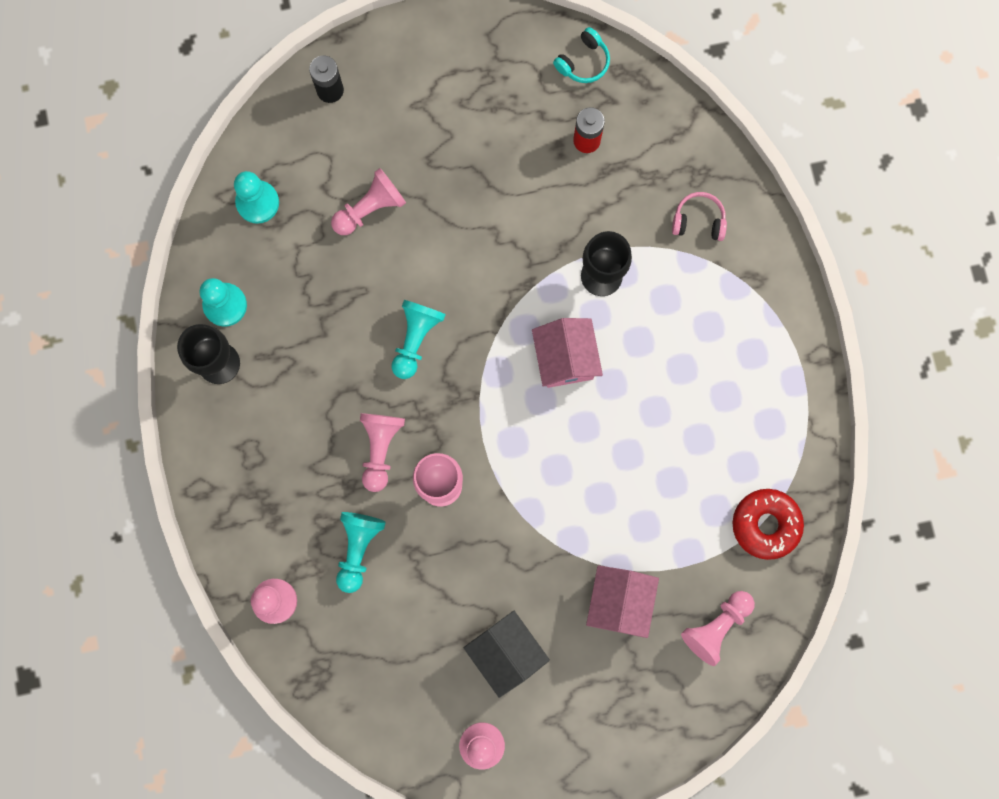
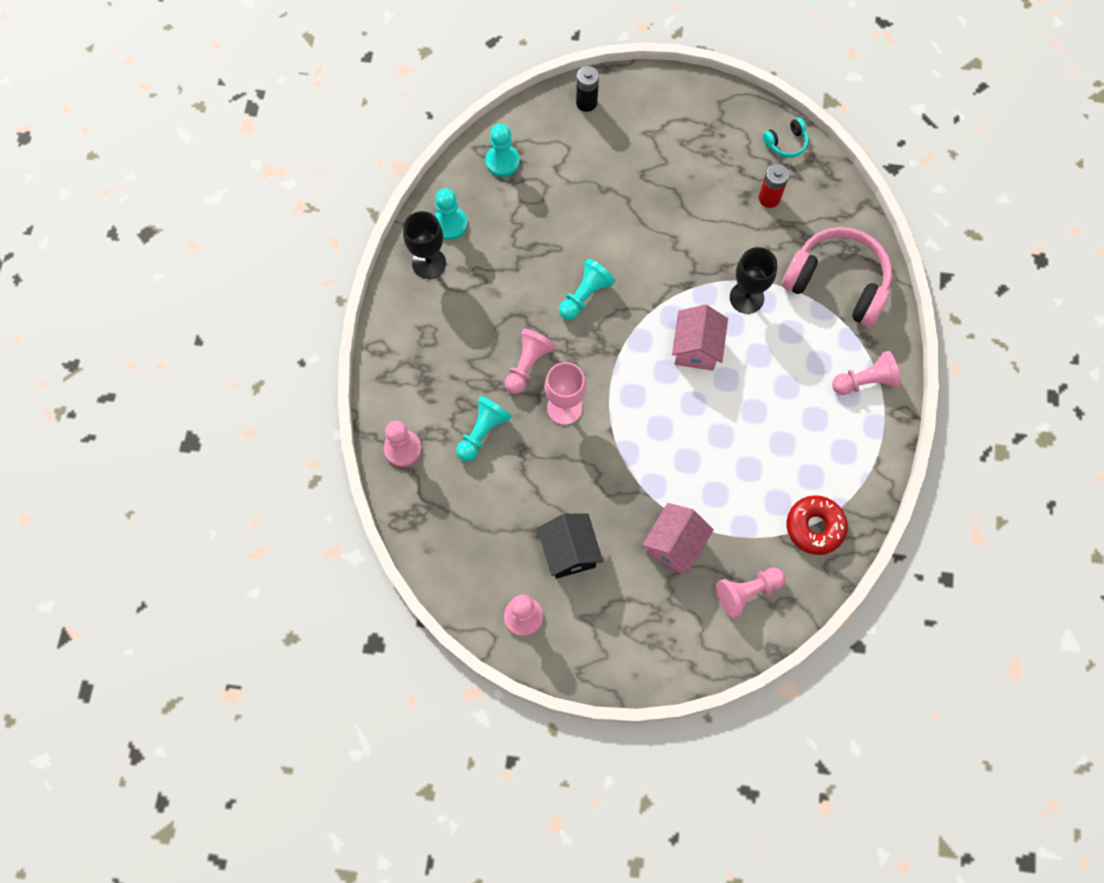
camera: 20 degrees right, 10 degrees down
(370, 208) = (585, 193): pink pawn -> pink pawn (865, 381)
(698, 220) = (837, 283): pink headphones -> pink headphones, size x2.30

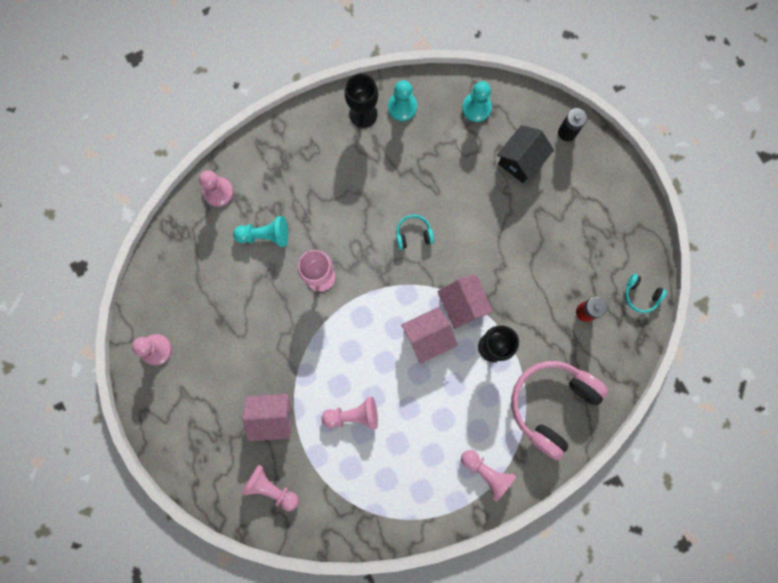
camera: 55 degrees right, 10 degrees up
(527, 365) = (334, 231): pink pawn -> pink pawn (353, 415)
(569, 552) = (220, 349): black house -> black house (520, 161)
(585, 296) = (413, 234): turquoise pawn -> turquoise headphones
(686, 297) = (462, 305): none -> pink house
(815, 527) = (350, 505): red donut -> none
(837, 283) = (551, 404): pink headphones -> pink headphones turned 135 degrees counterclockwise

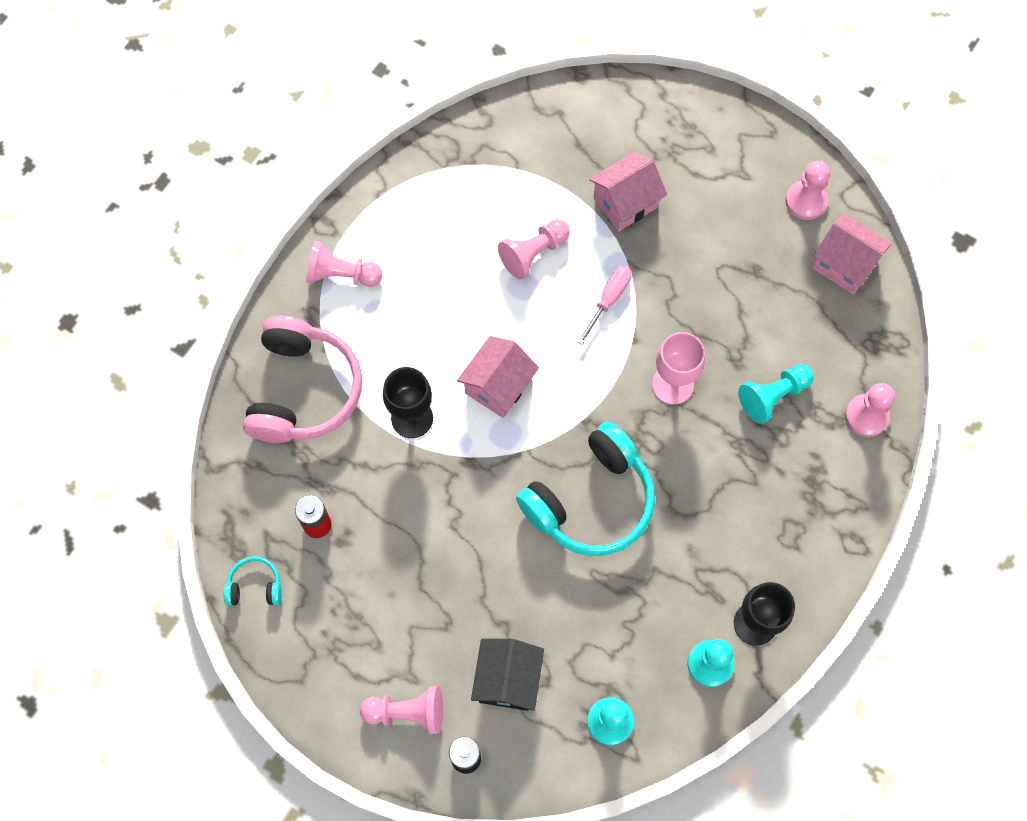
camera: 150 degrees right, 10 degrees down
(271, 488) = (577, 132): pink pawn -> pink pawn (407, 712)
(325, 355) = (608, 300): none -> pink screwdriver
(413, 234) = (591, 501): turquoise headphones -> turquoise headphones, size x2.30
(462, 305) = (478, 448): pink house -> pink house (844, 264)

